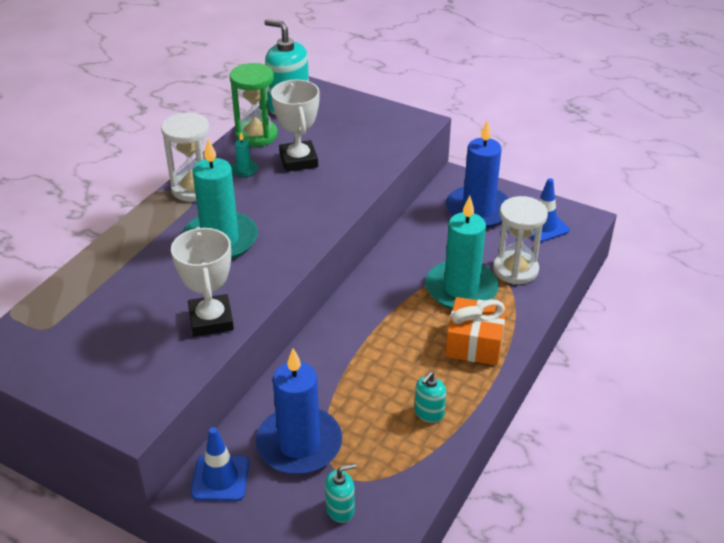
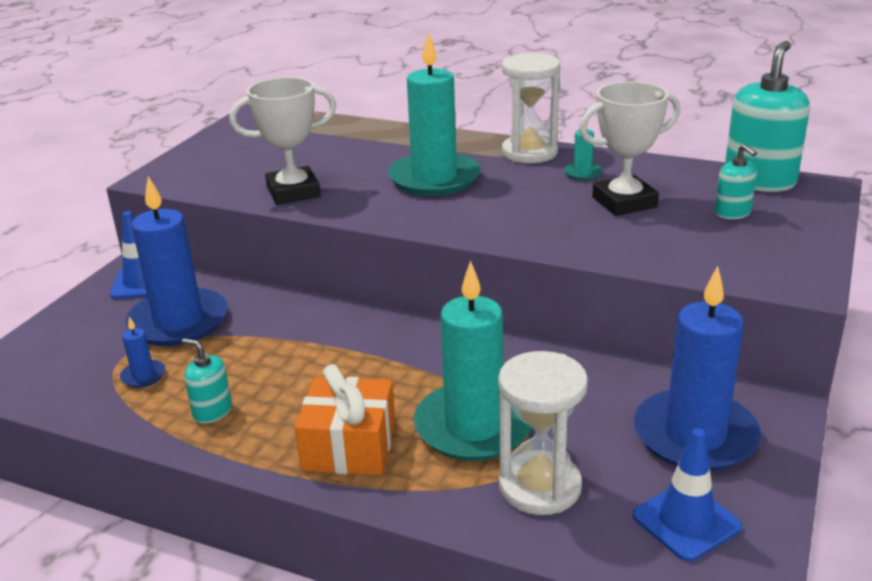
camera: 85 degrees right, 10 degrees down
(256, 135) = (667, 170): green hourglass -> none
(340, 509) = (76, 358): turquoise soap dispenser -> turquoise soap dispenser (732, 213)
(376, 459) = (143, 376): none -> blue candle

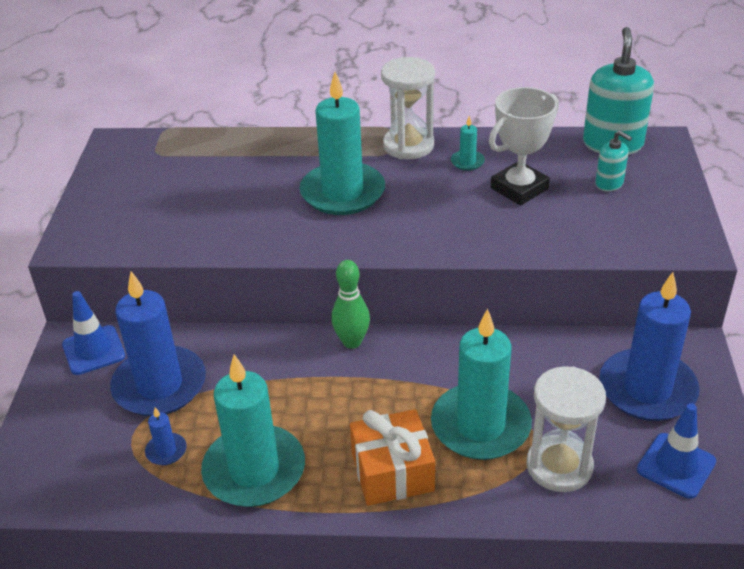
camera: 20 degrees left, 10 degrees up
(212, 411) = (254, 470): turquoise soap dispenser -> turquoise candle
(293, 192) = (222, 234): white trophy -> none
(387, 324) = (352, 342): none -> green bowling pin

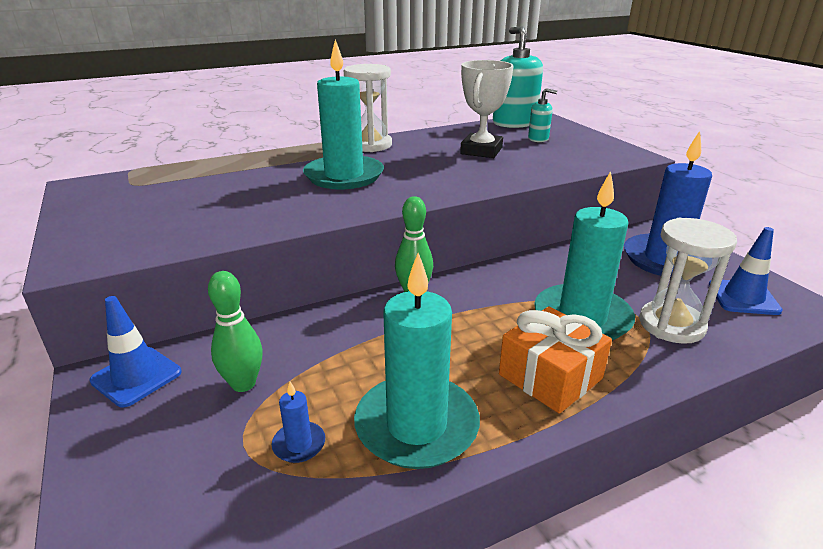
camera: 30 degrees left, 10 degrees down
(159, 385) = (243, 384): blue candle -> green bowling pin
(467, 162) = (426, 145): turquoise candle -> none

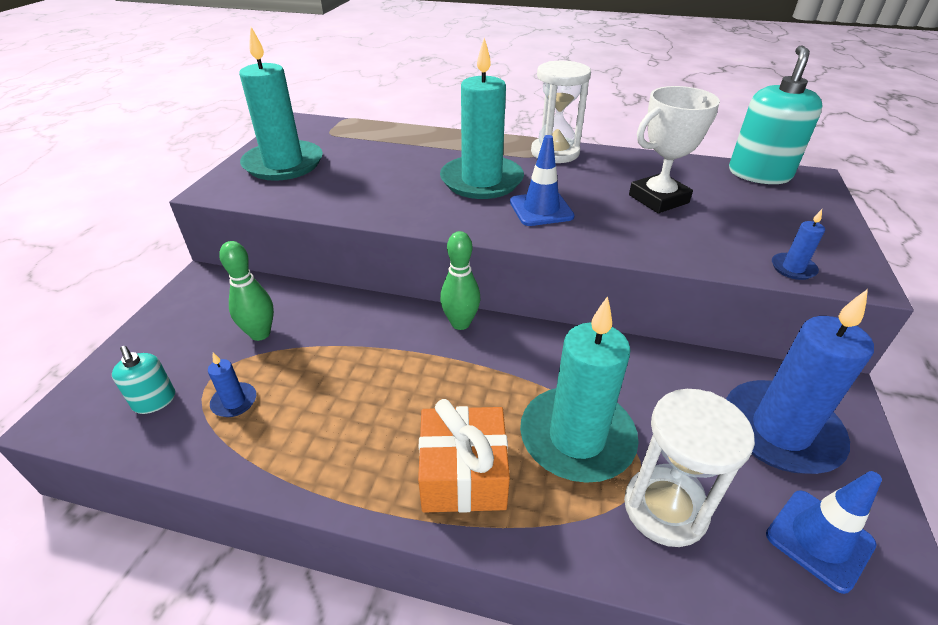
camera: 40 degrees right, 10 degrees up
(136, 376) = (217, 291): blue traffic cone -> blue traffic cone (541, 209)
(416, 425) = (313, 441): turquoise candle -> turquoise candle (283, 164)
(538, 139) = (755, 206): turquoise soap dispenser -> turquoise soap dispenser (154, 401)
(603, 161) = (793, 268): none -> blue candle

